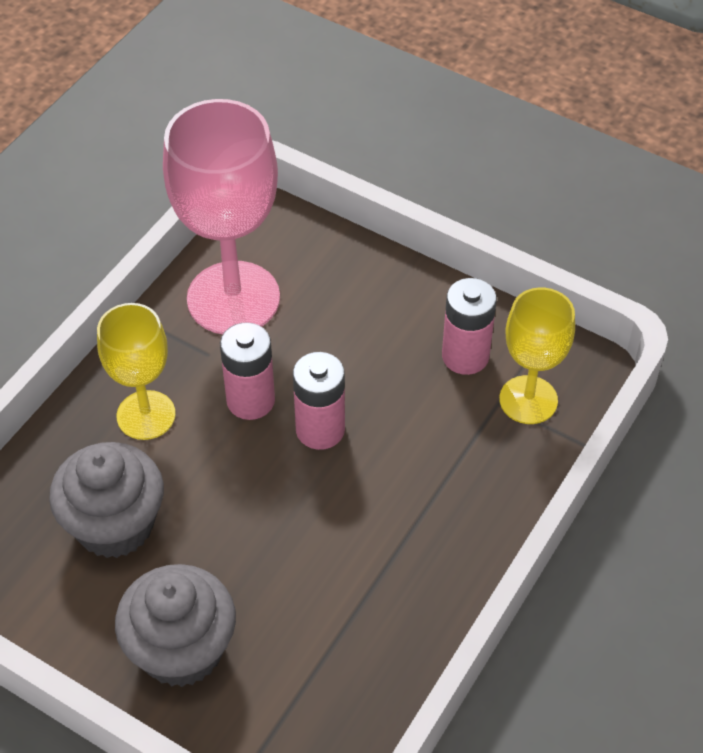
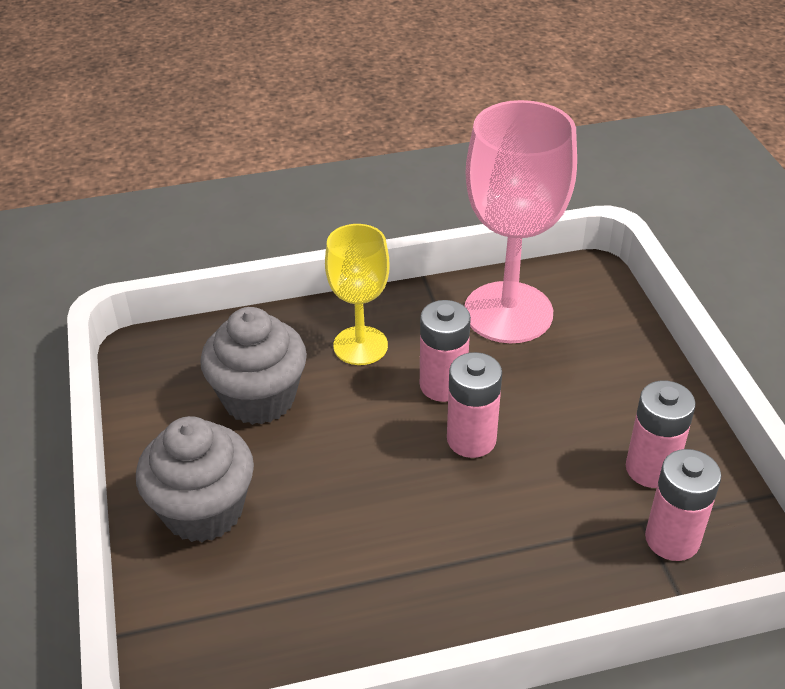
camera: 45 degrees right, 10 degrees down
(528, 400) = (672, 539): yellow goblet -> pink battery

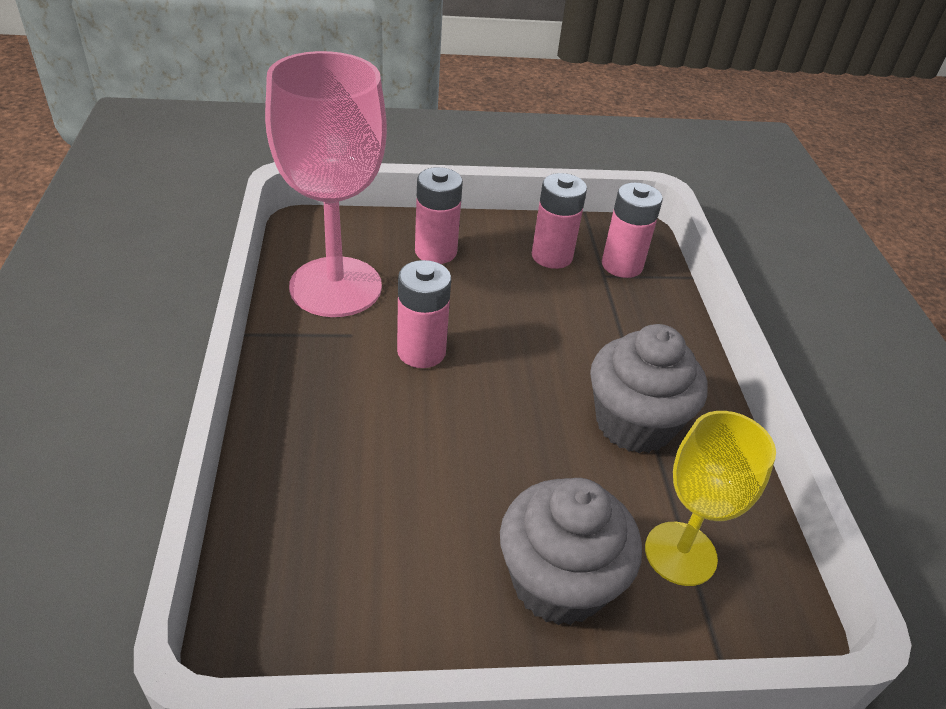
camera: 85 degrees left, 0 degrees up
(259, 398) = (392, 508): grey cupcake -> grey cupcake (634, 423)
(360, 346) = (338, 403): yellow goblet -> yellow goblet (680, 553)
(471, 439) = (498, 347): pink battery -> pink battery (436, 252)

